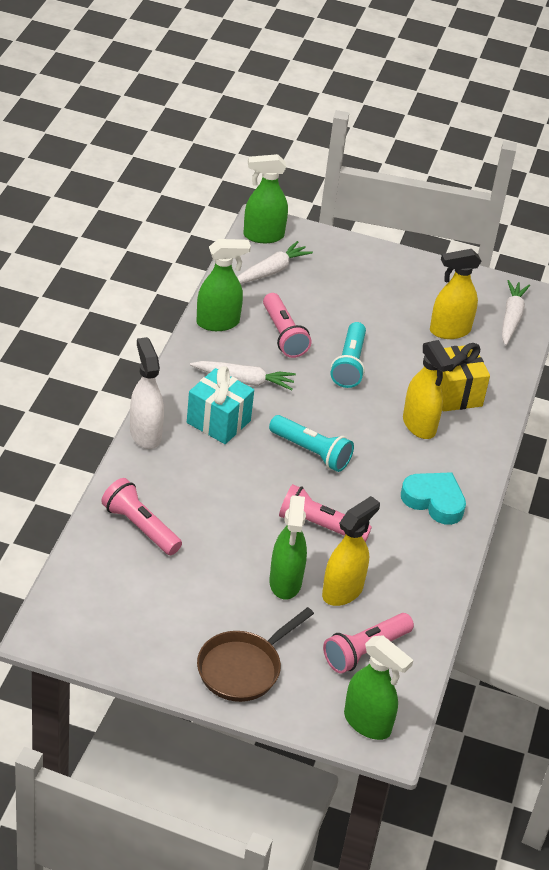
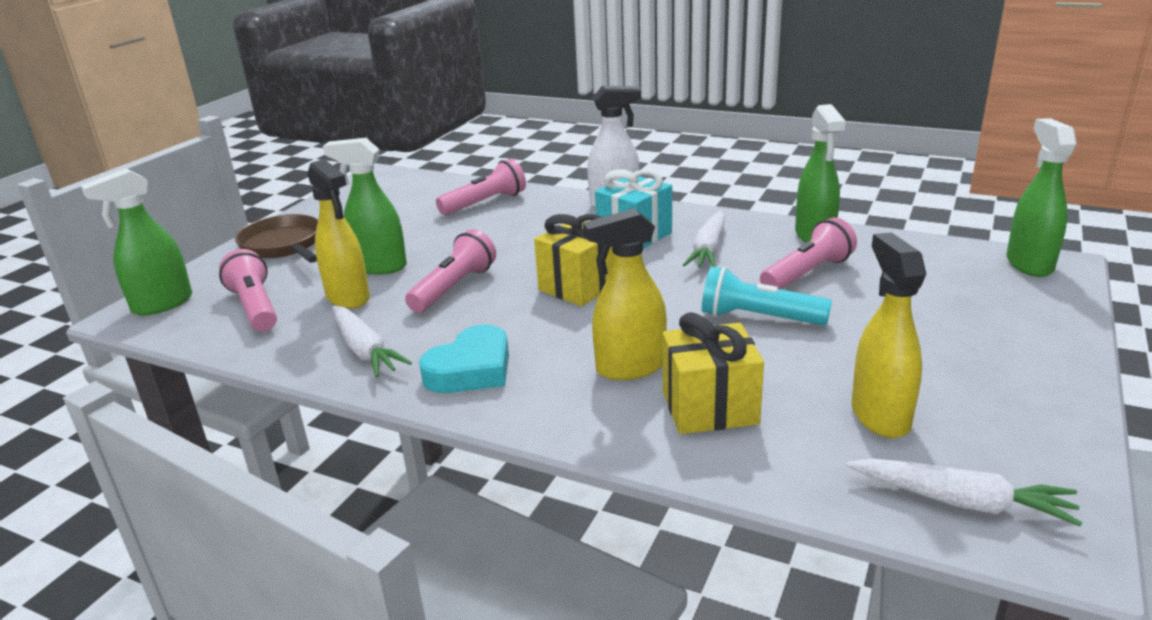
camera: 105 degrees right, 15 degrees down
(271, 271) = (947, 268): white carrot -> white carrot (365, 350)
(283, 335) = (807, 274): pink flashlight -> pink flashlight turned 150 degrees clockwise
(311, 452) = (580, 286): turquoise flashlight -> yellow gift

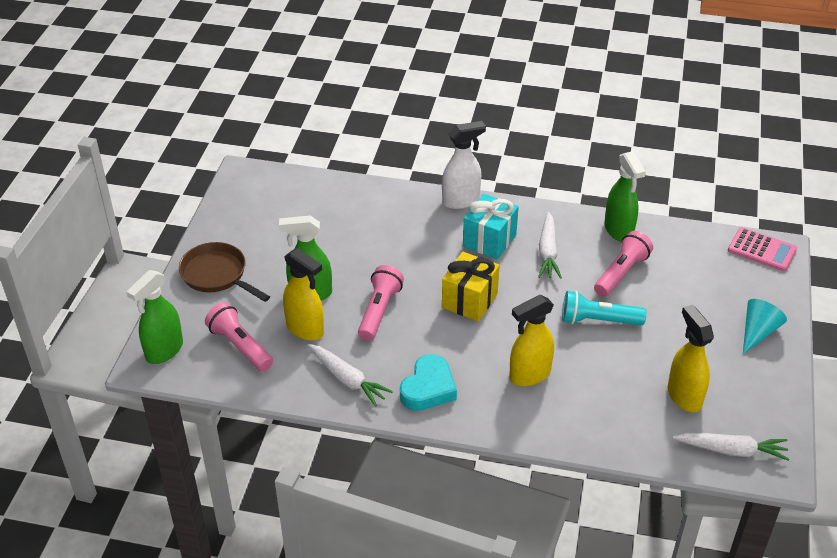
camera: 15 degrees left, 15 degrees up
(485, 203) = (356, 208): pink flashlight -> none
(709, 407) = (587, 402): yellow gift -> none
(1019, 349) = (757, 332): none -> turquoise cone
(1029, 264) = (761, 250): green spray bottle -> pink calculator

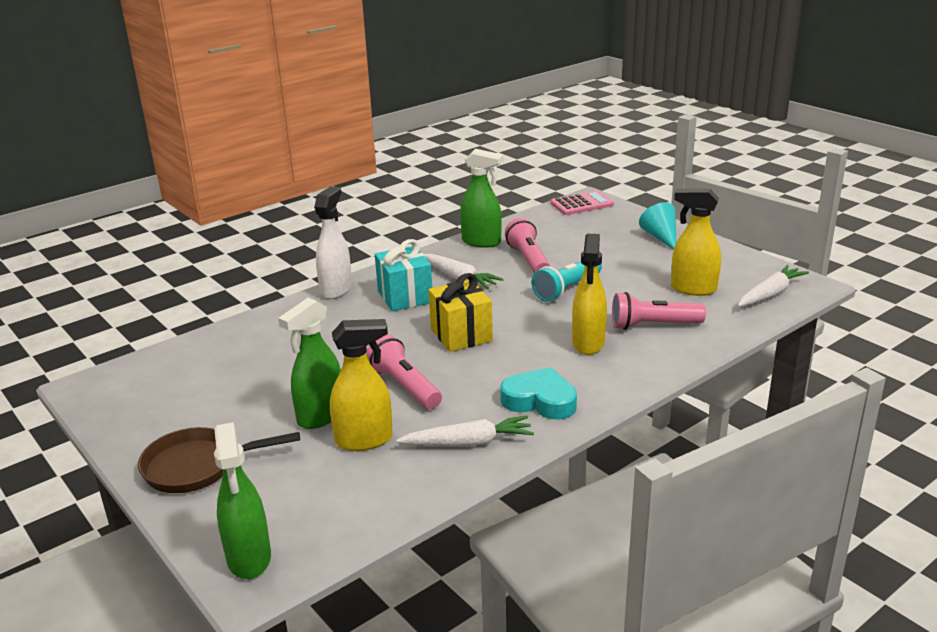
camera: 50 degrees left, 15 degrees down
(240, 346) = (326, 495): pink flashlight -> pink flashlight (653, 325)
(428, 388) = (540, 400): turquoise heart -> turquoise heart turned 45 degrees counterclockwise

